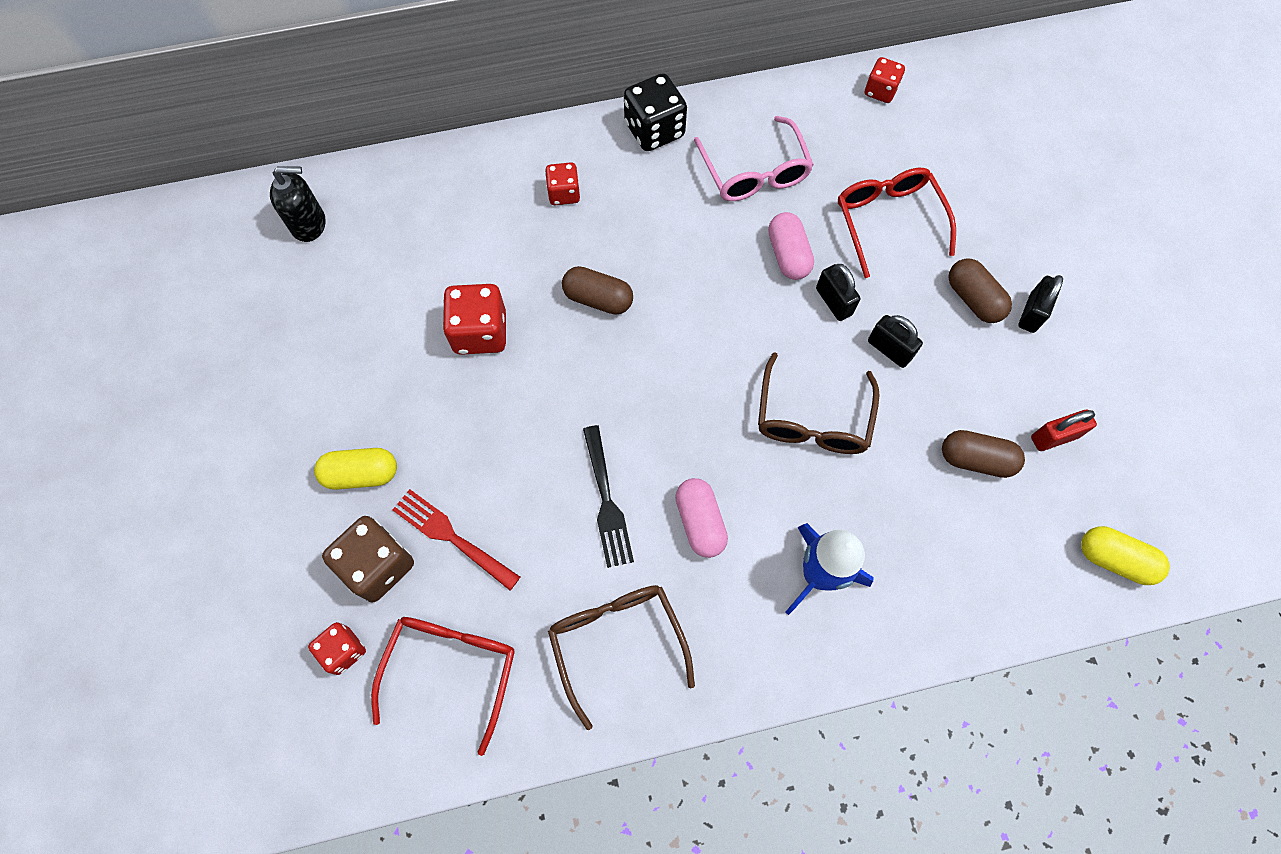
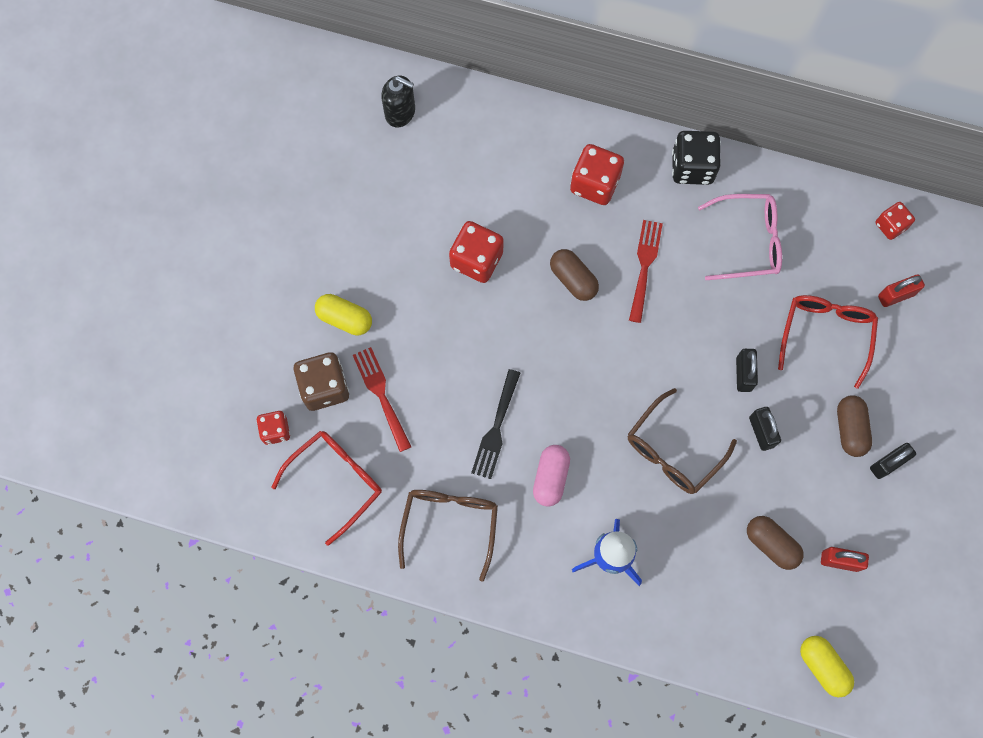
camera: 30 degrees right, 5 degrees up
(564, 193) = (595, 184): red dice -> red dice, size x1.65
(665, 248) = (644, 266): none -> red fork
(754, 172) = (748, 241): pink glasses -> pink glasses turned 105 degrees counterclockwise
(788, 255) = (732, 320): pink capsule -> none
(929, 151) = (896, 295): none -> red padlock

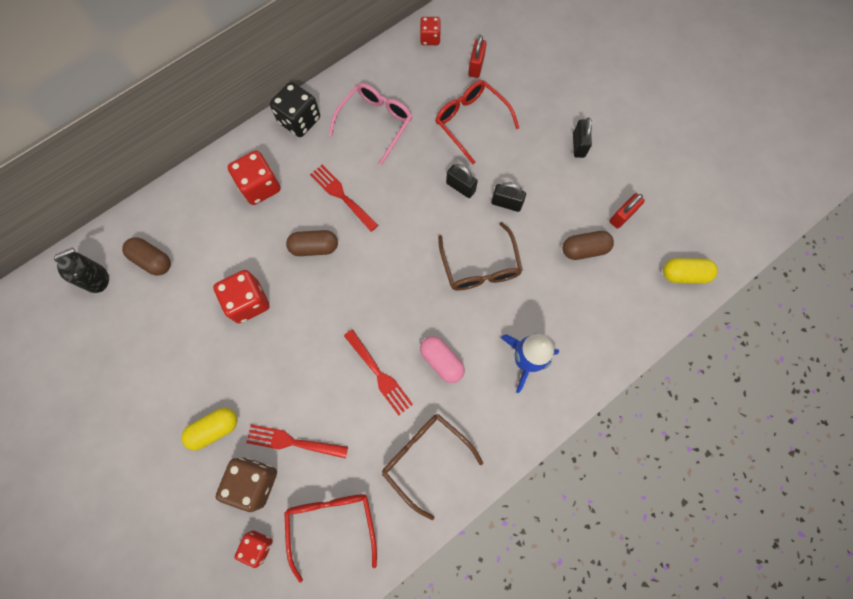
camera: 55 degrees left, 0 degrees up
(496, 428) = (379, 374): black fork -> red fork
(850, 429) = (541, 151): brown capsule -> brown capsule (152, 260)

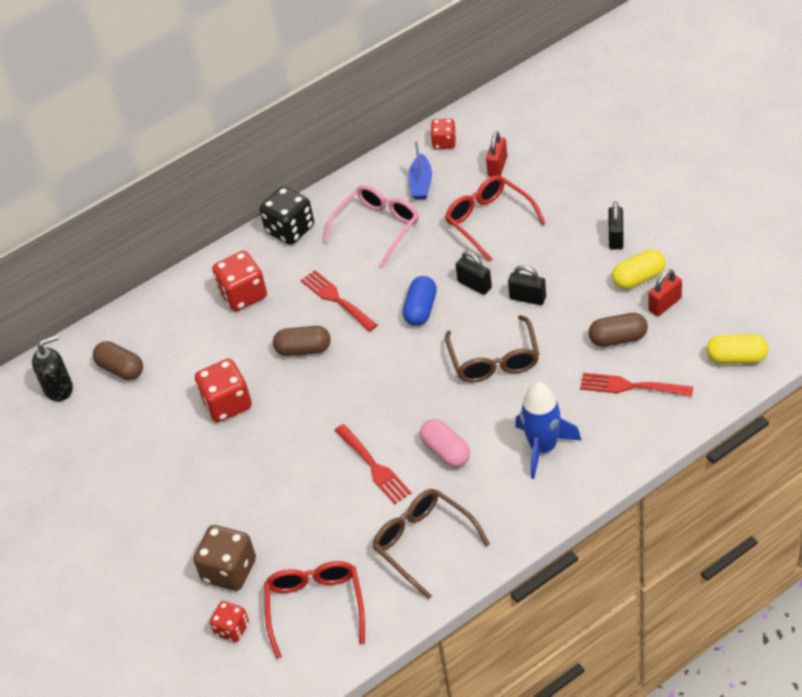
camera: 10 degrees right, 25 degrees down
(214, 429) = (186, 523): yellow capsule -> yellow capsule (638, 278)
(292, 442) = (273, 532): red fork -> red fork (631, 386)
(411, 79) = (421, 183): none -> blue boat
(415, 210) = (421, 309): none -> blue capsule

